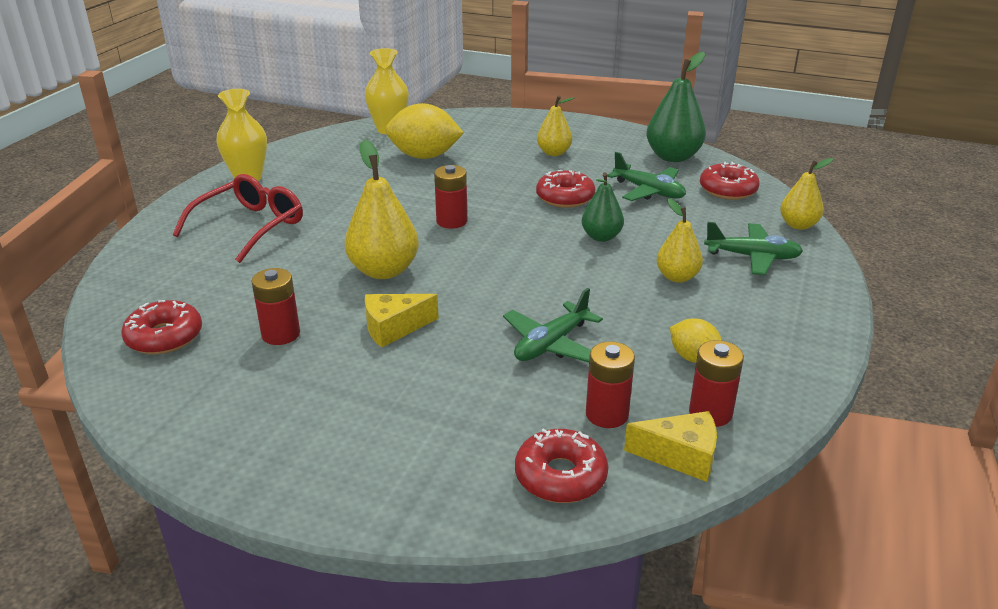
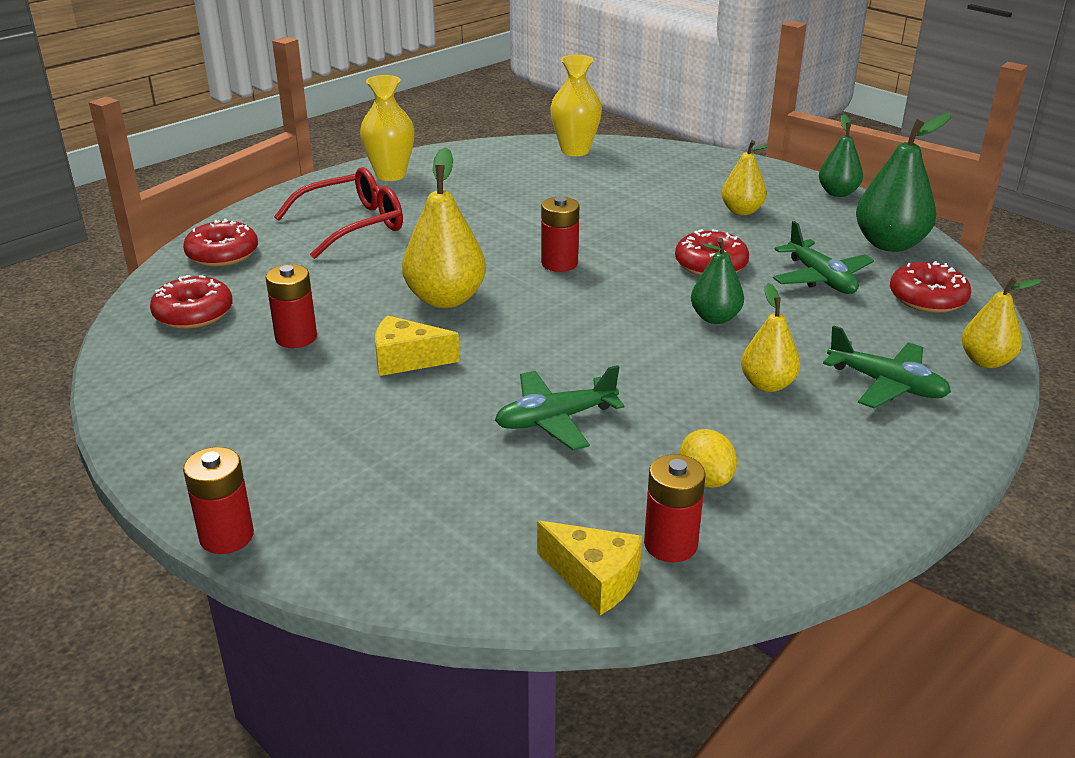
camera: 25 degrees right, 0 degrees up
(424, 156) = (589, 187): yellow lemon -> none
(560, 476) = (447, 557): red donut -> red donut (222, 254)
(607, 414) = (551, 510): red battery -> red battery (226, 536)
(609, 126) = (837, 193): none -> green pear

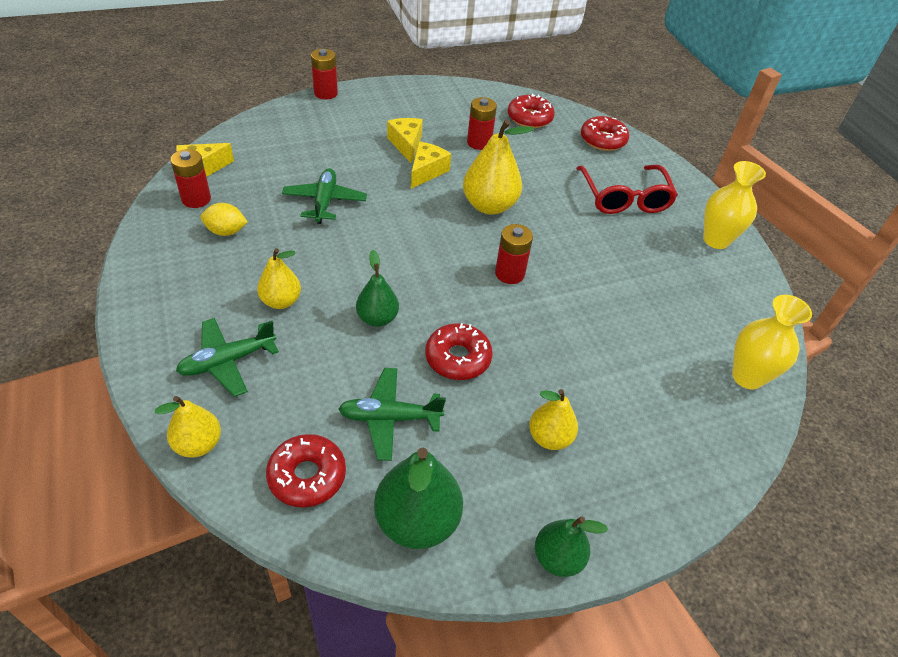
camera: 110 degrees right, 15 degrees up
(348, 395) = (406, 145): none -> yellow cheese

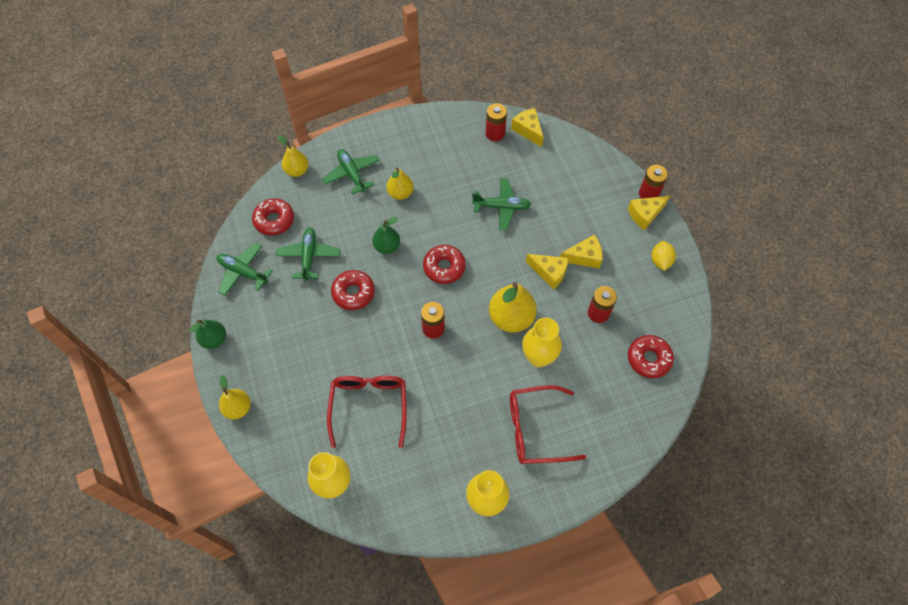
camera: 95 degrees right, 15 degrees up
(226, 231) = (463, 155): yellow lemon -> yellow lemon (660, 261)
(353, 99) = (645, 215): none -> yellow cheese
(417, 521) = (243, 272): green pear -> green plane
(538, 189) = (538, 357): none -> yellow vase
(549, 438) = (290, 342): yellow pear -> yellow pear (238, 408)
(603, 140) = (625, 424): red donut -> red donut (444, 267)
(631, 340) = (369, 406): none -> red glasses

